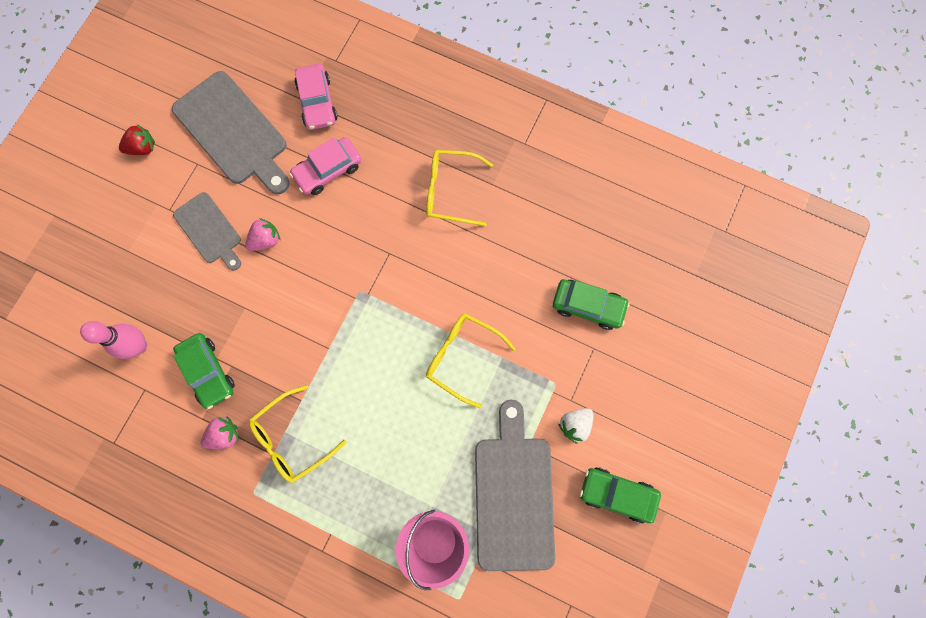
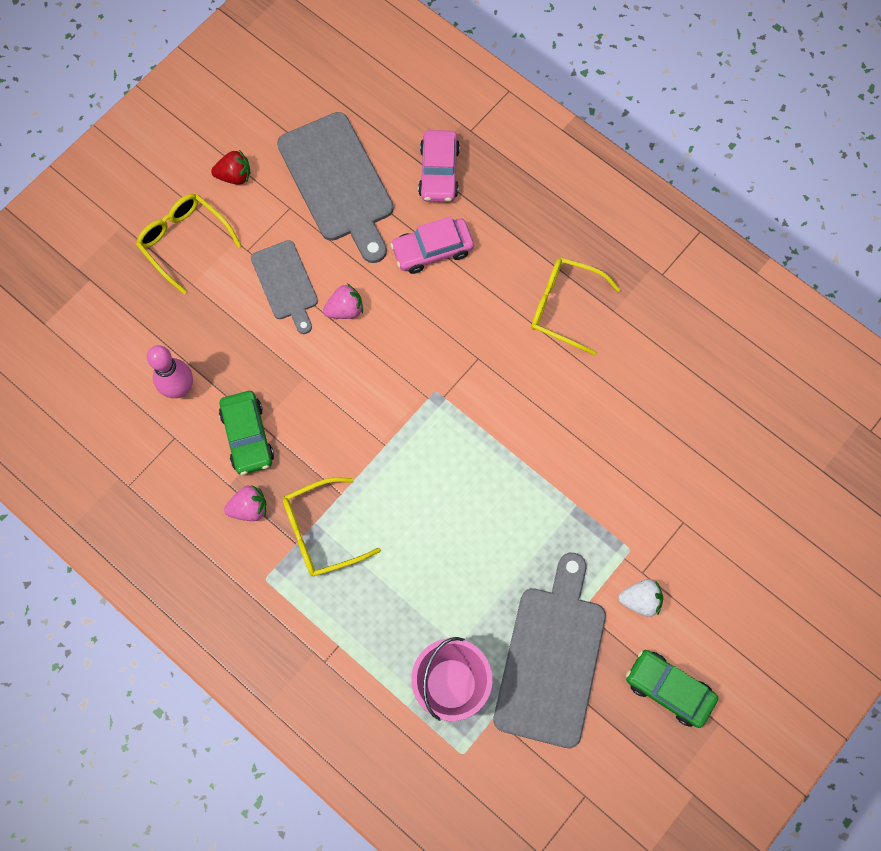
camera: 15 degrees right, 5 degrees down
(462, 357) = (531, 492): yellow glasses -> yellow glasses (184, 241)
(575, 424) = (640, 600): white strawberry -> white strawberry turned 150 degrees counterclockwise
(588, 306) = (689, 473): green car -> none

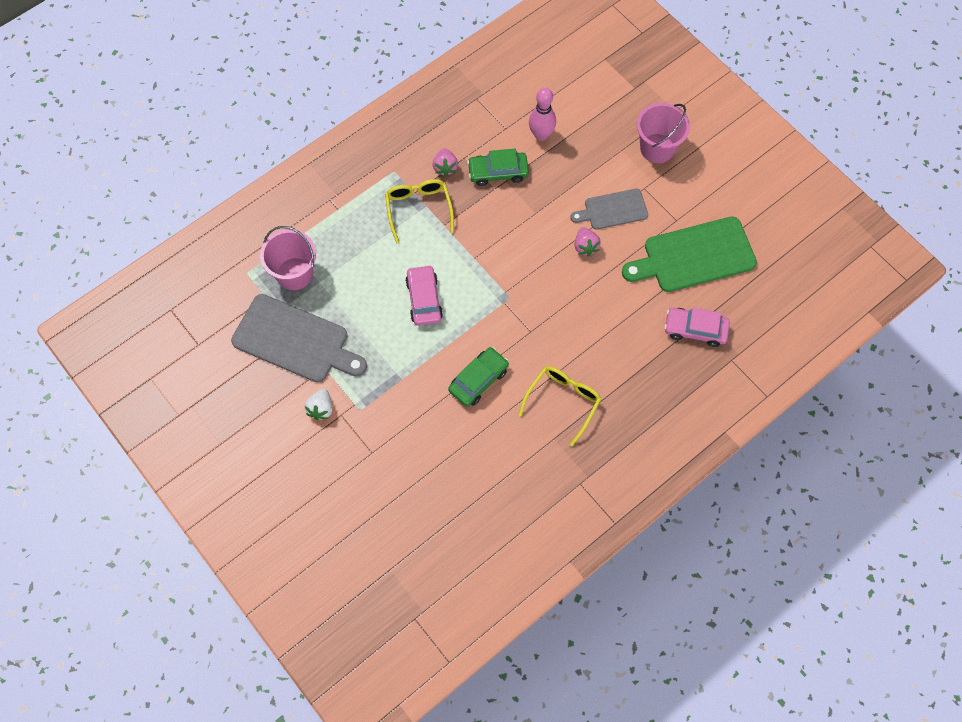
camera: 100 degrees right, 5 degrees down
(184, 241) = (657, 148): yellow glasses -> pink bucket
(234, 176) = (708, 186): red strawberry -> none
(338, 182) = (694, 256): grey cutting board -> green cutting board
(432, 250) = (626, 314): pink car -> pink car (424, 299)
(669, 689) = (253, 414): green car -> green car (478, 380)

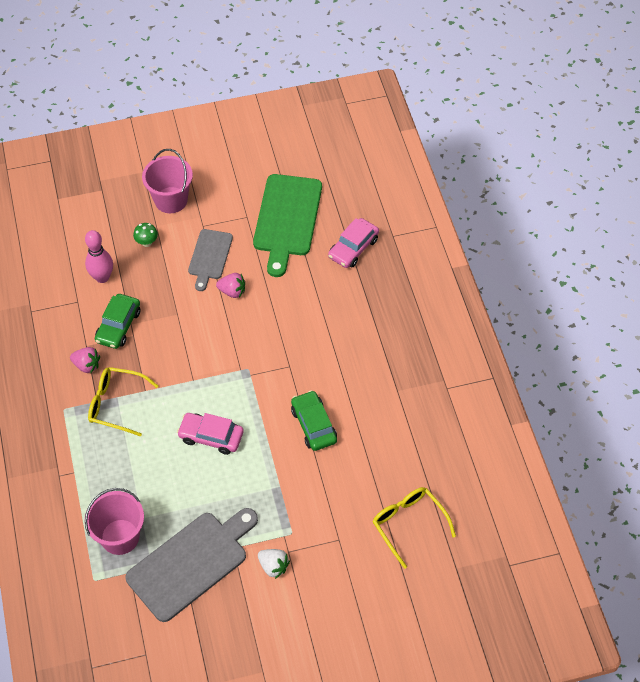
camera: 65 degrees left, 10 degrees down
(563, 401) = (367, 369): yellow glasses -> yellow glasses (408, 524)
(598, 151) = (147, 242): none -> green mushroom

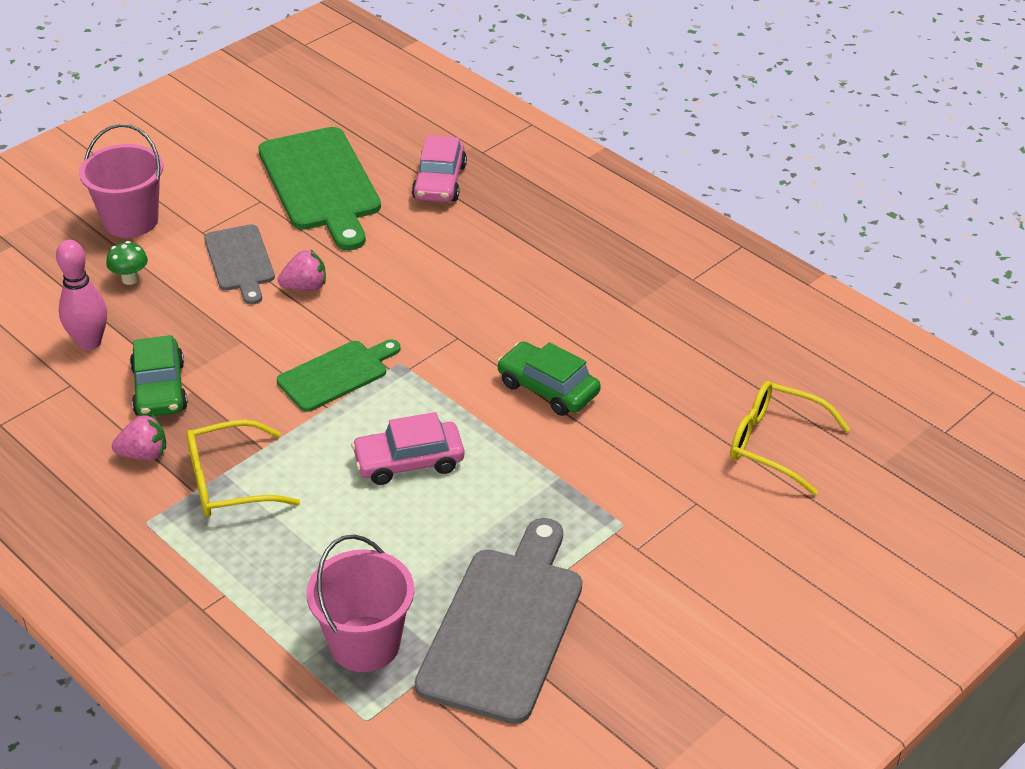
camera: 30 degrees left, 15 degrees down
(211, 360) = (336, 374): none -> green cutting board
(273, 566) = (631, 575): white strawberry -> none

